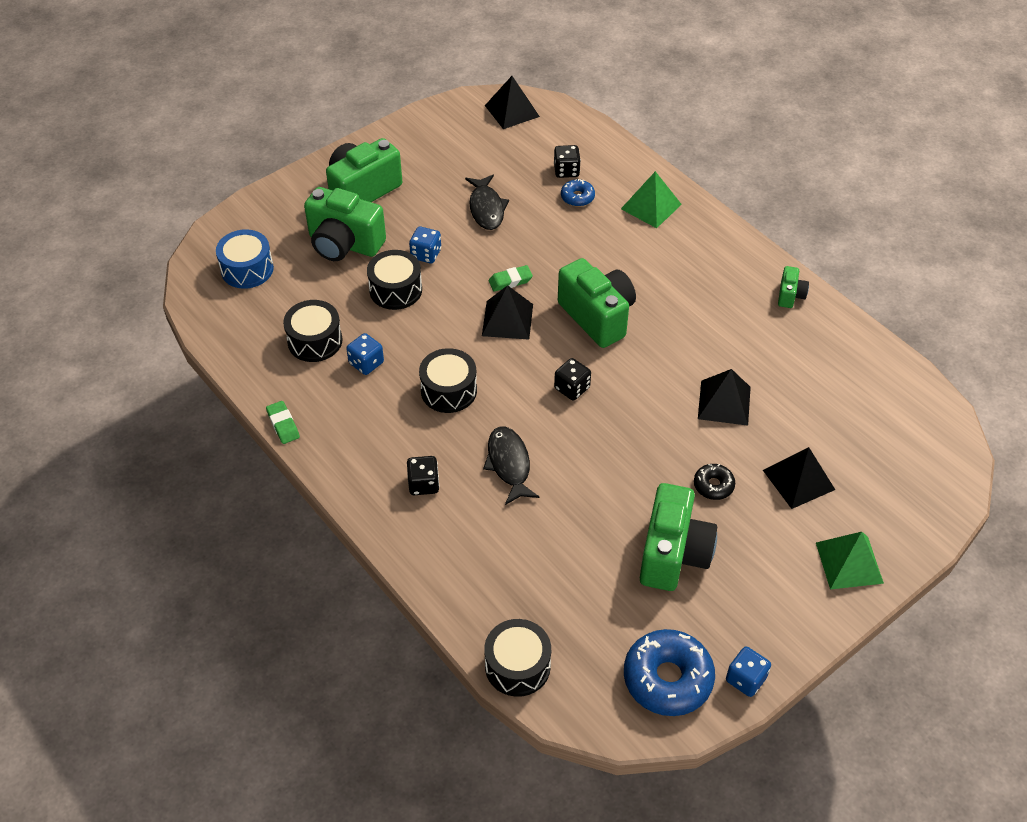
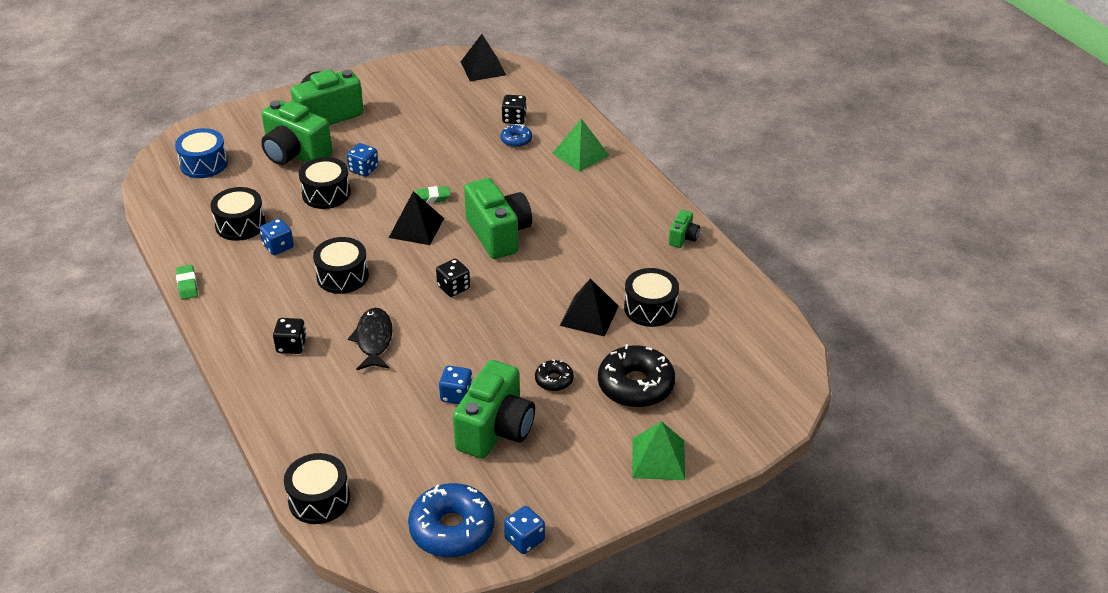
camera: 10 degrees right, 10 degrees down
(486, 208) = (431, 140): black fish -> none
(618, 518) = (456, 395): none -> blue dice
(783, 385) = (650, 308): none -> black drum
(798, 479) = (635, 385): black pyramid -> black donut

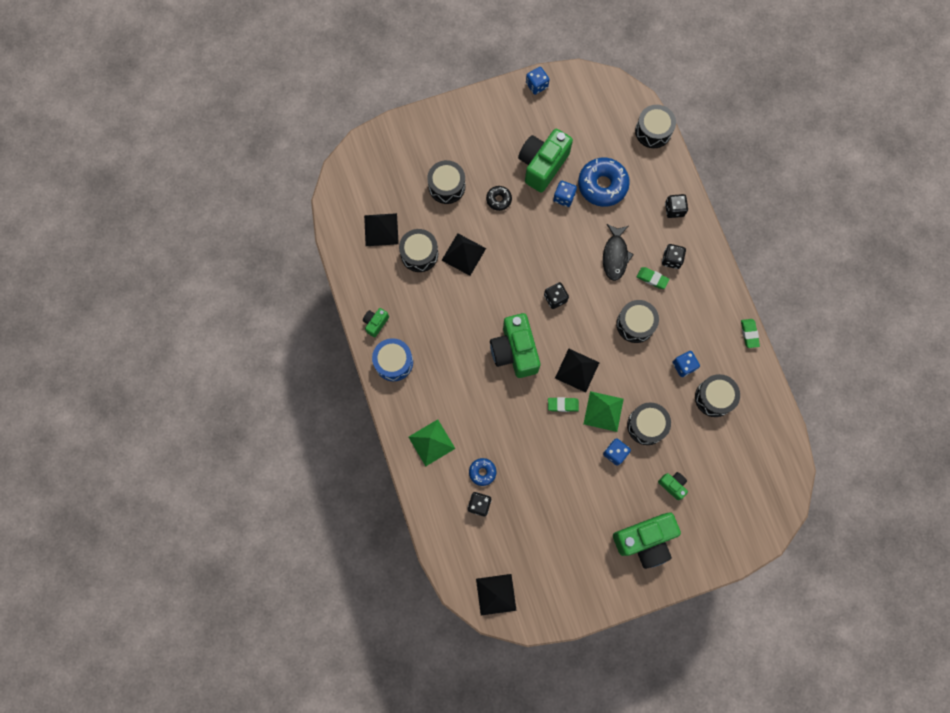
camera: 170 degrees left, 35 degrees up
(204, 164) = (749, 484): blue drum -> blue drum (393, 362)
(286, 402) = (674, 209): none -> black dice
(295, 154) = (672, 485): green camera -> green camera, size x0.47
(320, 322) = (652, 279): none -> green eraser
(452, 529) = (577, 99): blue donut -> blue donut (602, 185)
(635, 385) = (446, 186): black donut -> black drum
(658, 459) = (447, 127): green pyramid -> green pyramid (603, 411)
(713, 326) = (381, 229): none -> black pyramid

